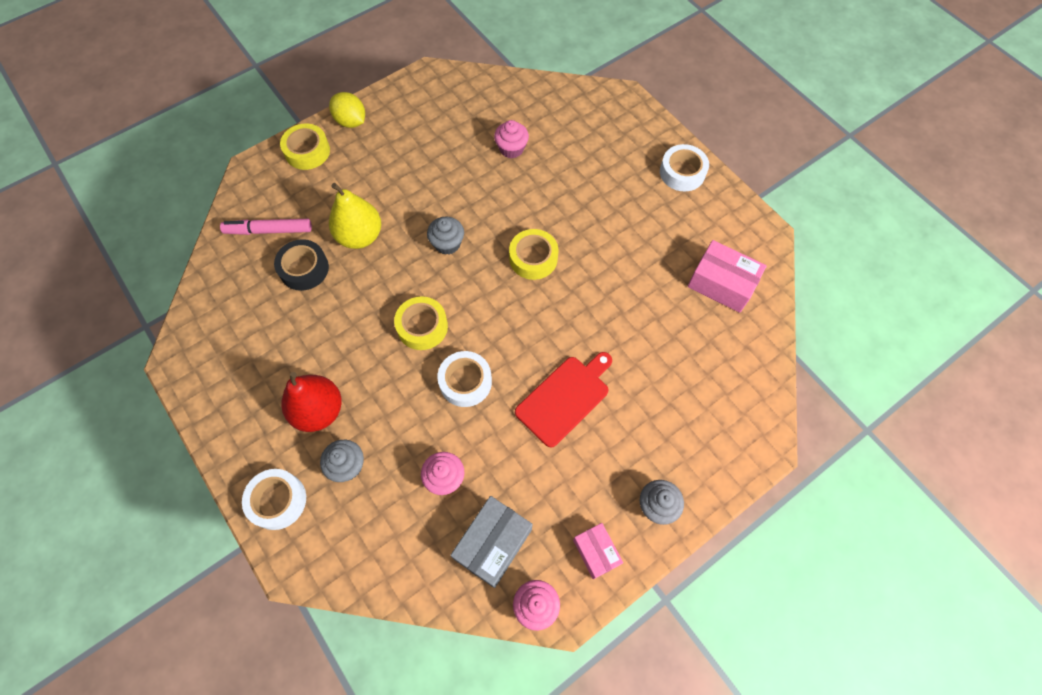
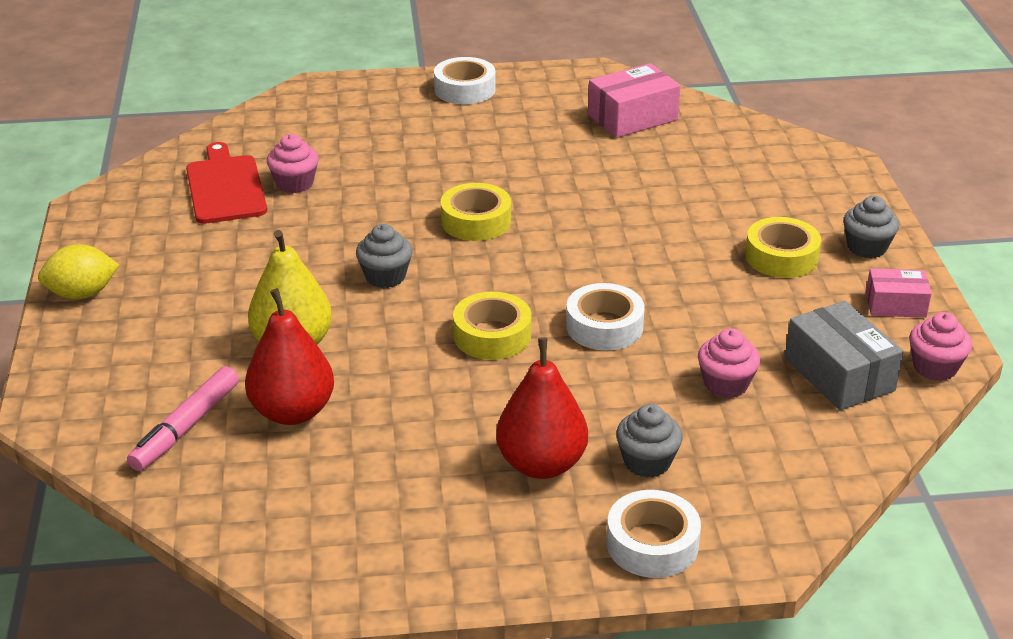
camera: 60 degrees left, 30 degrees down
(304, 269) = (292, 412): black tape -> red pear
(307, 151) = (84, 349): yellow tape -> yellow tape (781, 257)
(565, 398) = (688, 262): red cutting board -> red cutting board (225, 187)

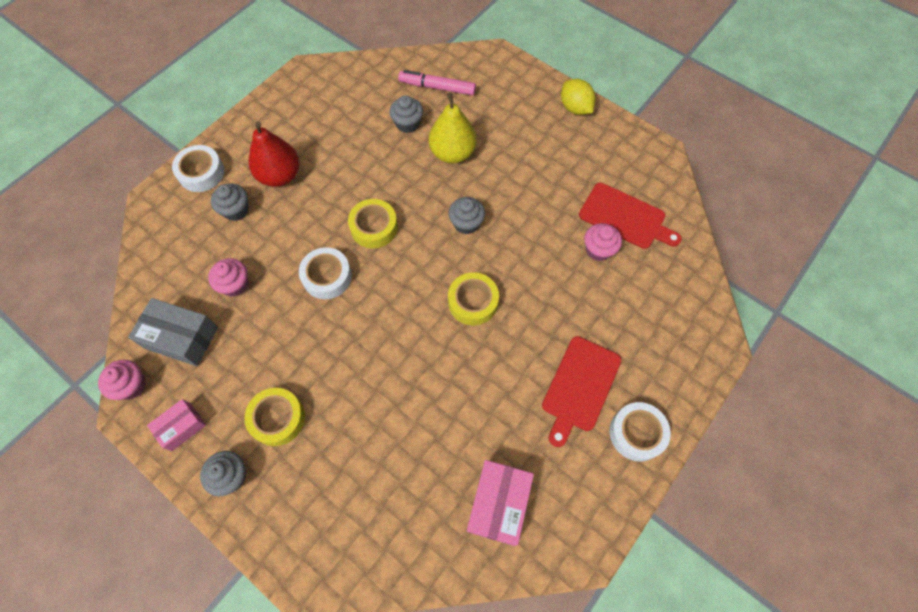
camera: 135 degrees right, 30 degrees up
(82, 294) = (575, 108): yellow lemon -> yellow lemon turned 60 degrees counterclockwise
(186, 427) = (437, 87): pink marker -> pink marker turned 60 degrees counterclockwise
(292, 412) = (407, 123): red pear -> grey cupcake
(467, 129) = (579, 386): none -> red cutting board

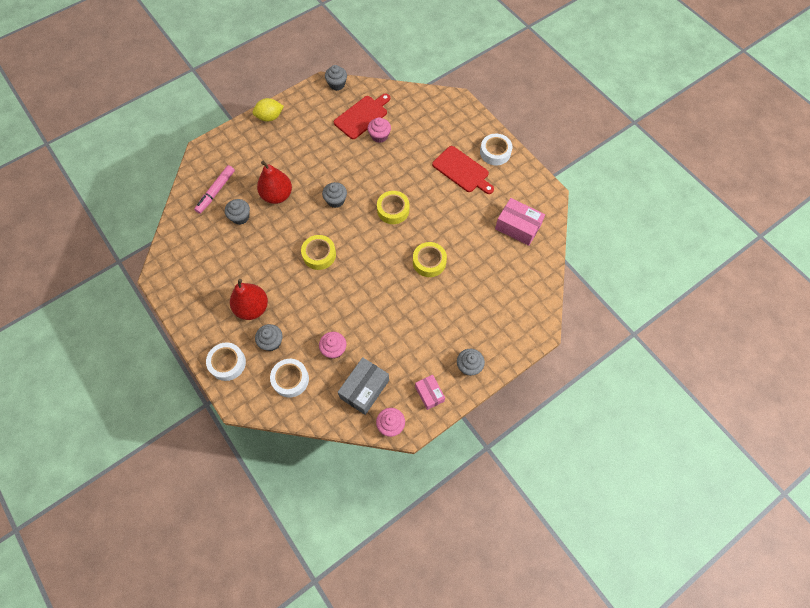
camera: 75 degrees left, 0 degrees up
(277, 418) = (439, 334): yellow tape -> yellow tape (429, 262)
(327, 277) = (347, 290): white tape -> white tape (290, 379)
(452, 153) = (277, 195): yellow pear -> red pear
(668, 170) = (337, 84): none -> grey cupcake

